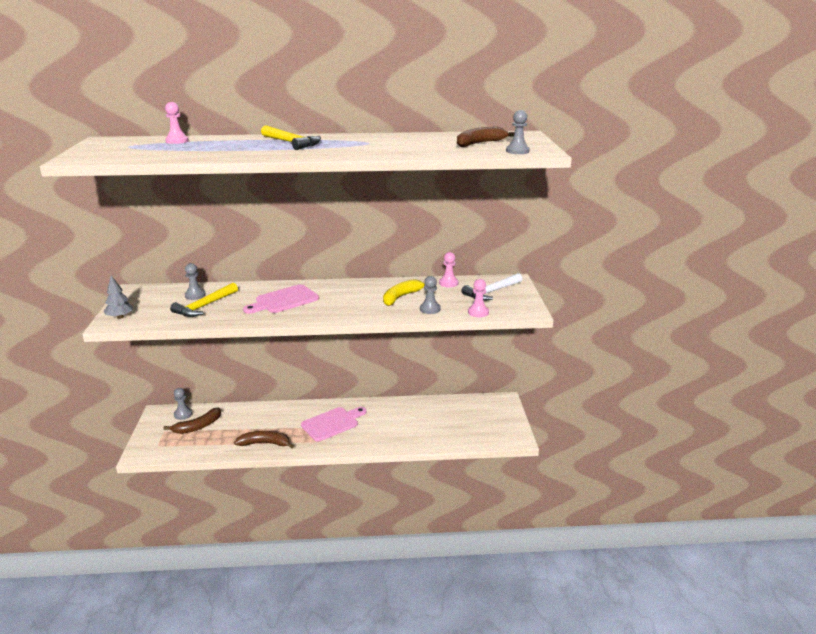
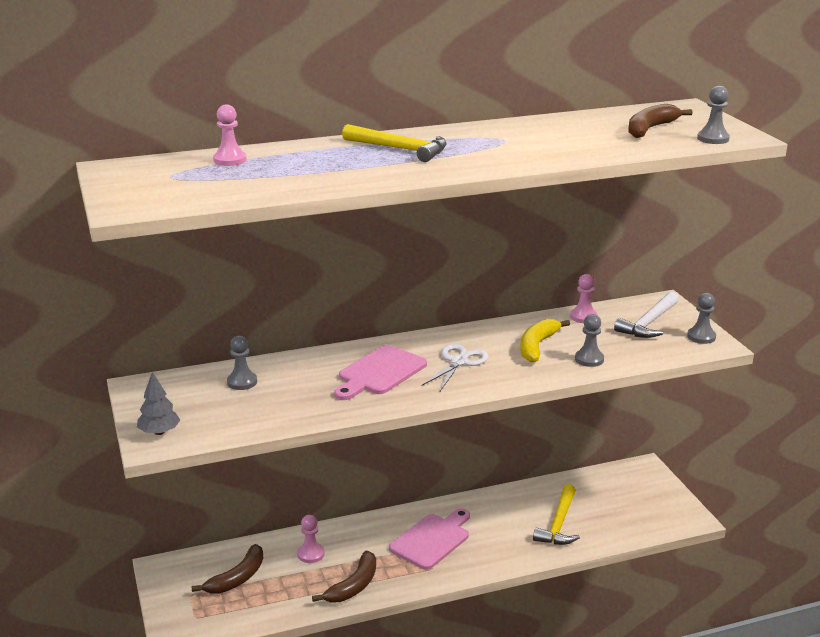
camera: 15 degrees left, 0 degrees up
(183, 414) = (202, 563): grey pawn -> grey pawn (701, 337)
(205, 306) = (272, 397): yellow hammer -> yellow hammer (559, 524)
(264, 443) = (354, 586): brown banana -> brown banana turned 135 degrees clockwise
(340, 300) = (458, 362): none -> white scissors
(478, 312) = (654, 356): pink pawn -> pink pawn (311, 554)

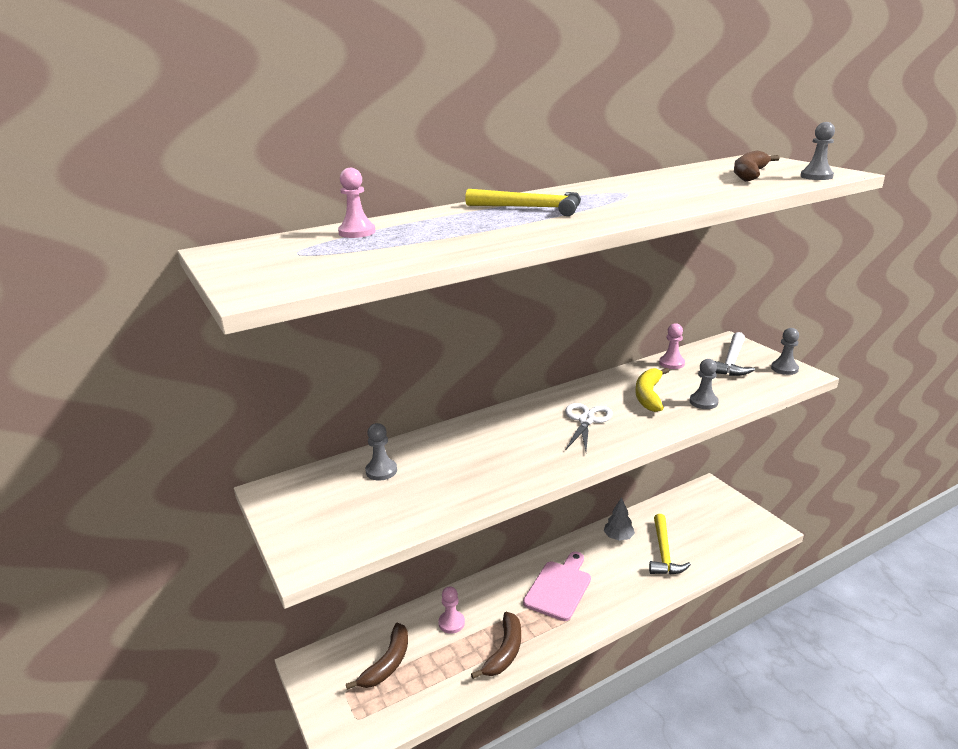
camera: 10 degrees left, 0 degrees up
(159, 432) = (310, 544): grey tree -> grey tree (618, 537)
(379, 372) = (516, 441): pink cutting board -> none

